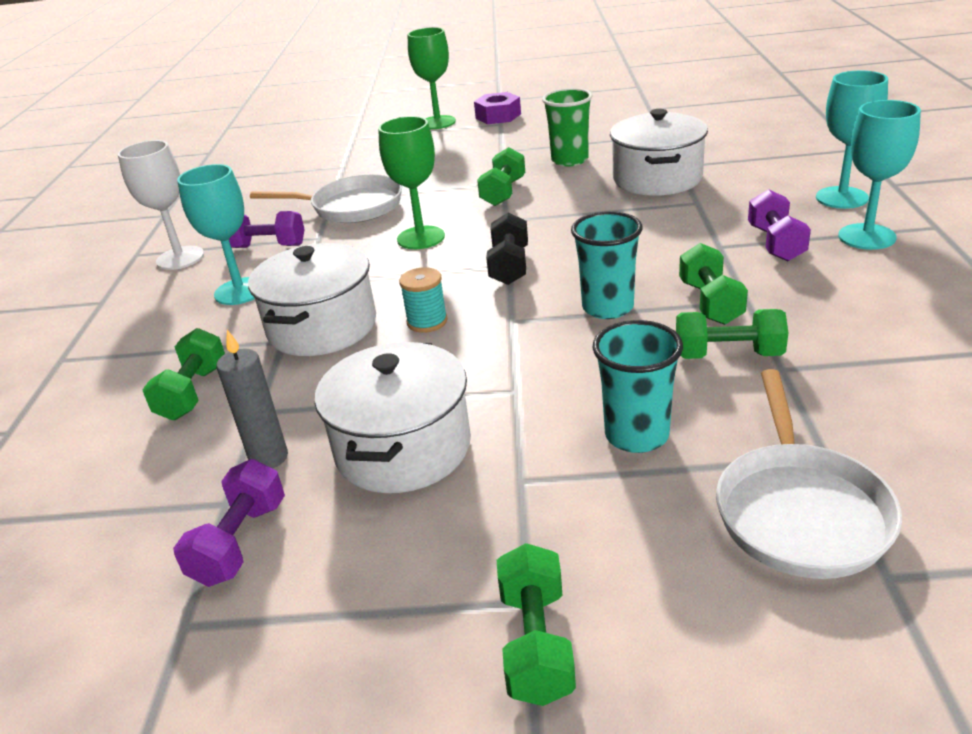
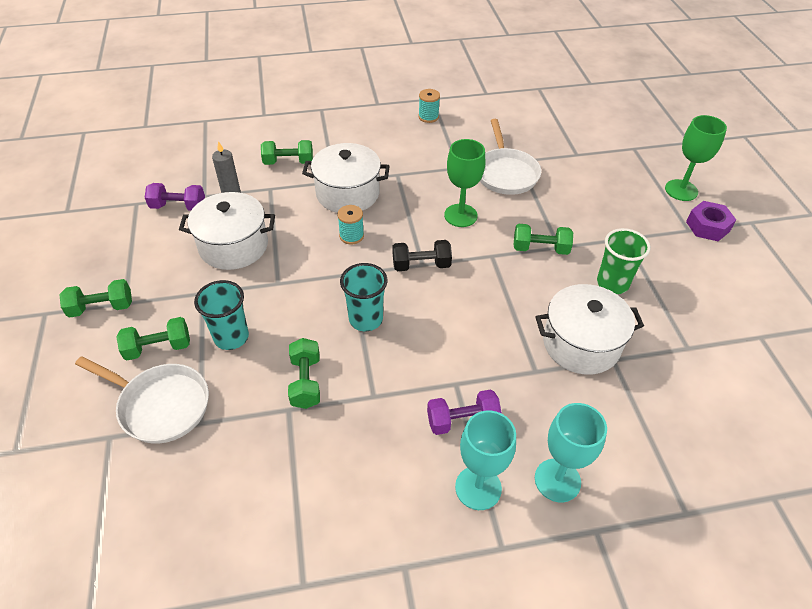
camera: 75 degrees right, 15 degrees up
(180, 258) = (428, 117): white goblet -> turquoise spool
(240, 291) = (388, 151): turquoise goblet -> none
(267, 246) = (445, 148): purple dumbbell -> none
(710, 303) = (370, 375): green dumbbell -> green dumbbell (158, 348)
(799, 511) = (160, 405): white pan -> white pan turned 150 degrees counterclockwise

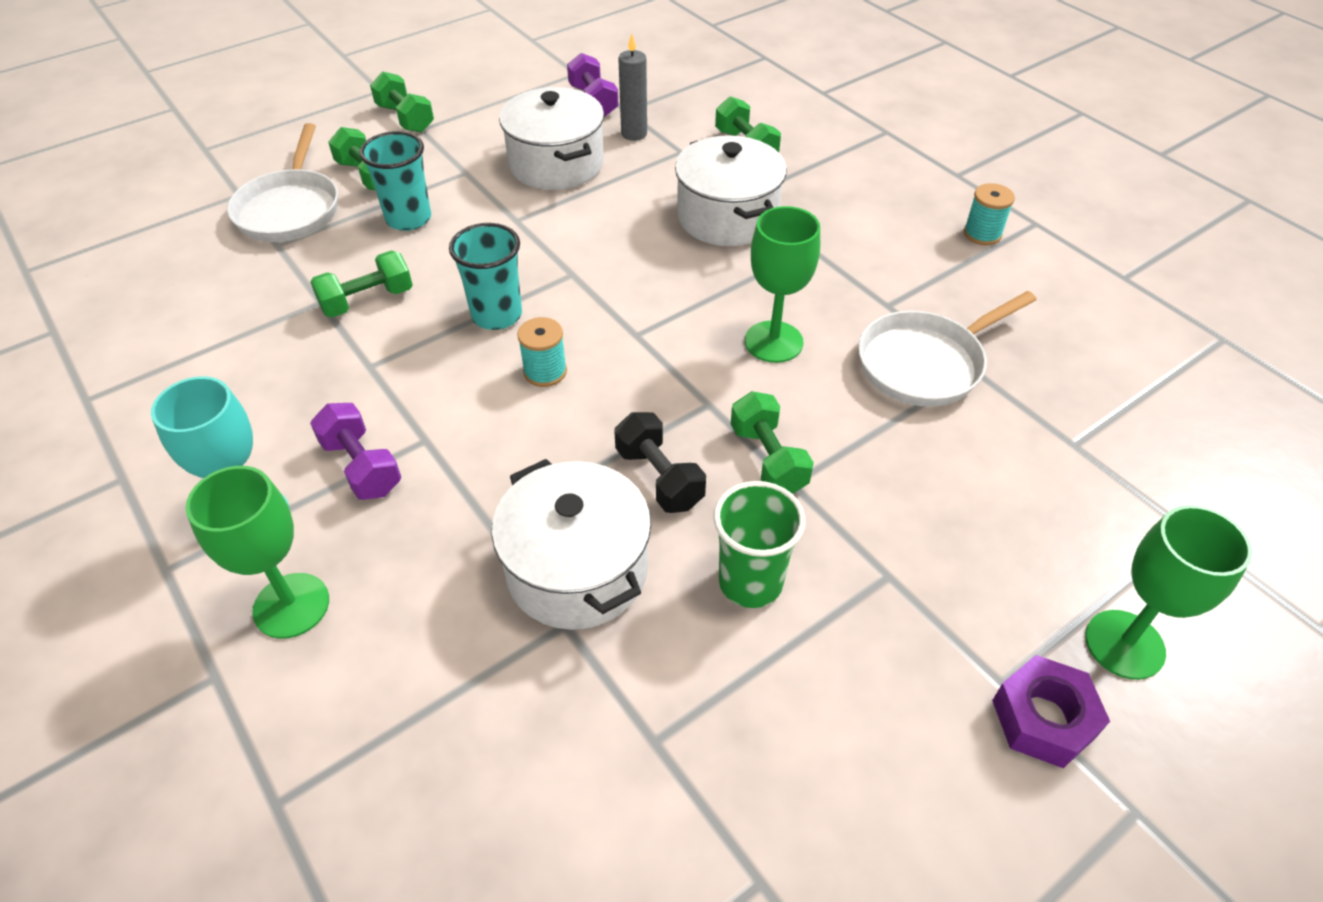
camera: 65 degrees right, 0 degrees up
(351, 236) = (644, 249): turquoise spool -> turquoise spool (545, 372)
(421, 265) = (634, 334): black dumbbell -> black dumbbell (659, 477)
(557, 480) = (291, 605): turquoise goblet -> green goblet

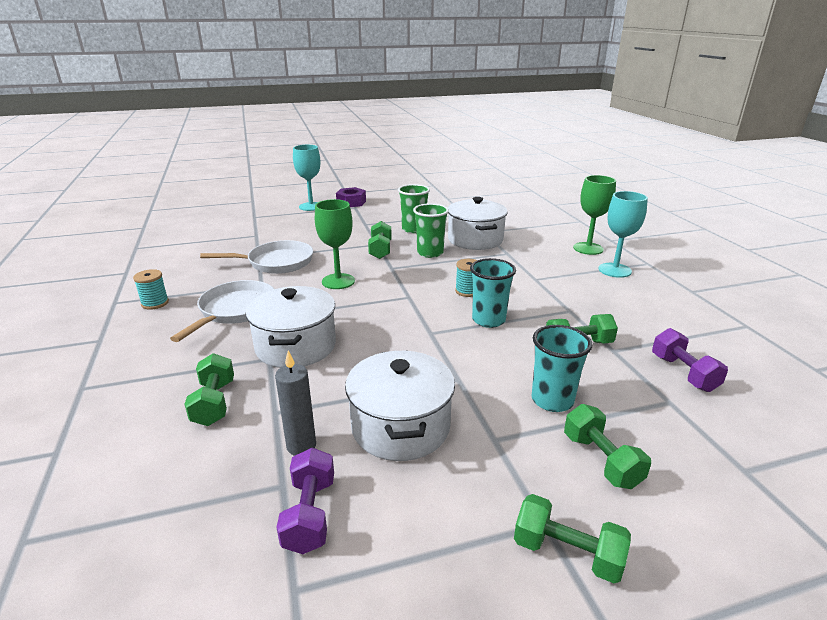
camera: 160 degrees left, 20 degrees down
(290, 209) = (674, 437): white pan -> white pan (235, 310)
(361, 466) = (567, 276): purple dumbbell -> purple dumbbell (683, 373)
(405, 118) = (567, 553): green dumbbell -> green dumbbell turned 45 degrees counterclockwise
(659, 477) = (430, 253): black dumbbell -> green cup
(1124, 644) = (311, 206): green goblet -> turquoise goblet

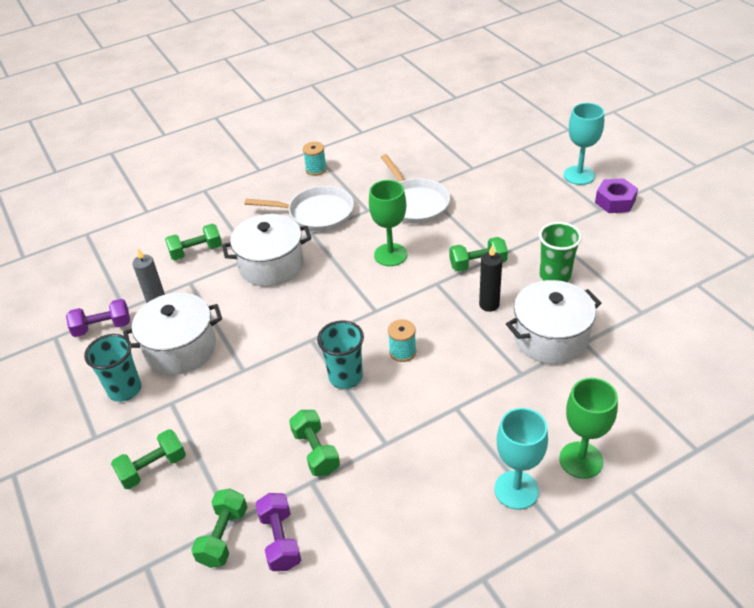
camera: 80 degrees right, 15 degrees up
(430, 253) = (489, 305): green cup -> black candle
(552, 400) = (222, 435): turquoise cup -> turquoise cup (124, 389)
(567, 553) = (72, 449): green dumbbell -> green dumbbell (223, 536)
(683, 373) = (280, 540): purple dumbbell -> purple dumbbell turned 75 degrees counterclockwise

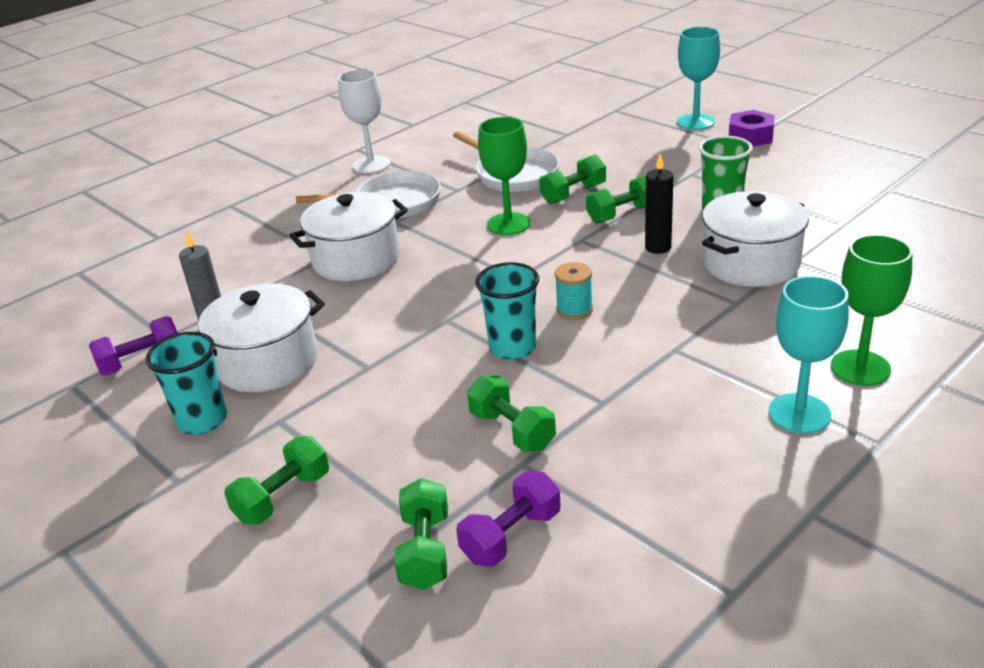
camera: 15 degrees left, 10 degrees down
(196, 251) = (245, 263): green dumbbell -> green dumbbell (573, 194)
(280, 540) = (511, 536): purple dumbbell -> purple dumbbell turned 75 degrees clockwise
(316, 169) = (371, 165): turquoise spool -> white goblet

